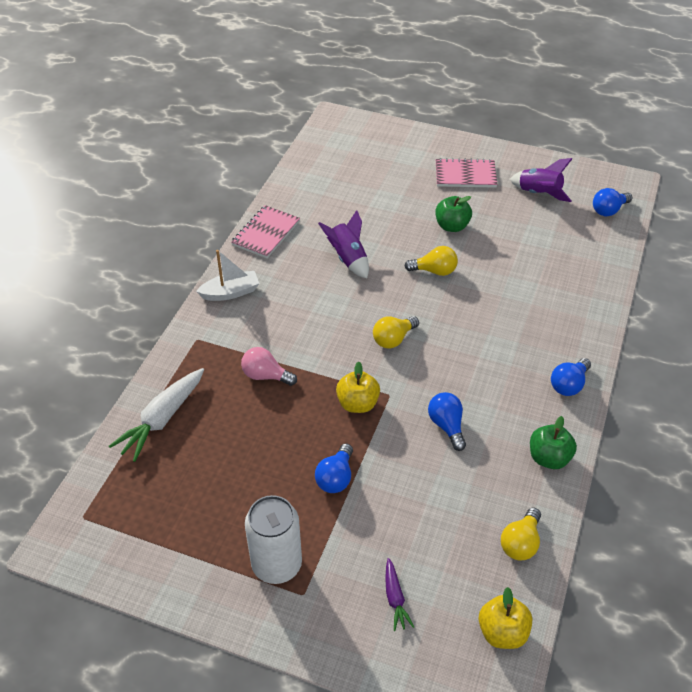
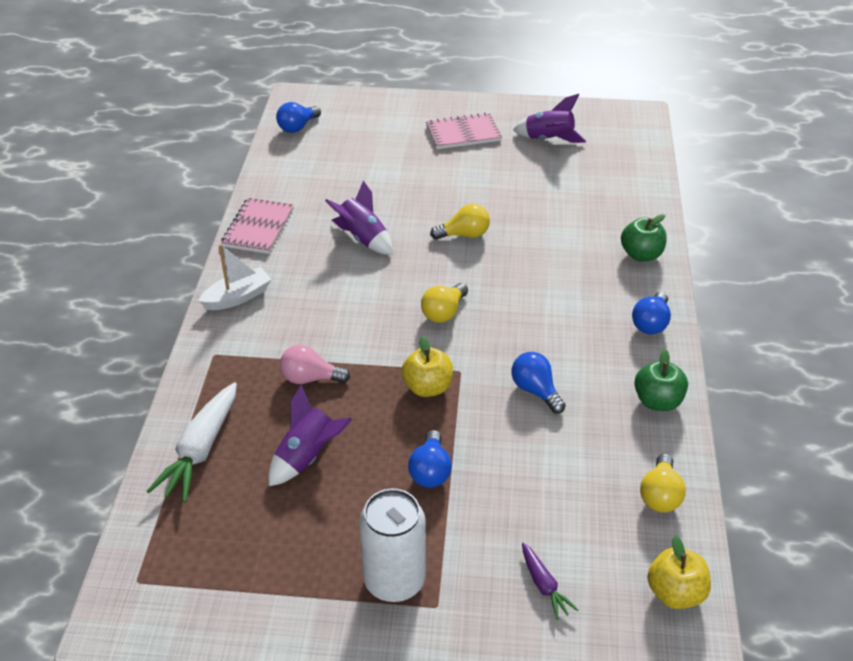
camera: 15 degrees left, 5 degrees down
(242, 443) = (307, 456): none -> purple rocket
(452, 226) = (467, 187): green apple -> green apple (641, 255)
(608, 210) = (627, 145): blue light bulb -> blue light bulb (297, 127)

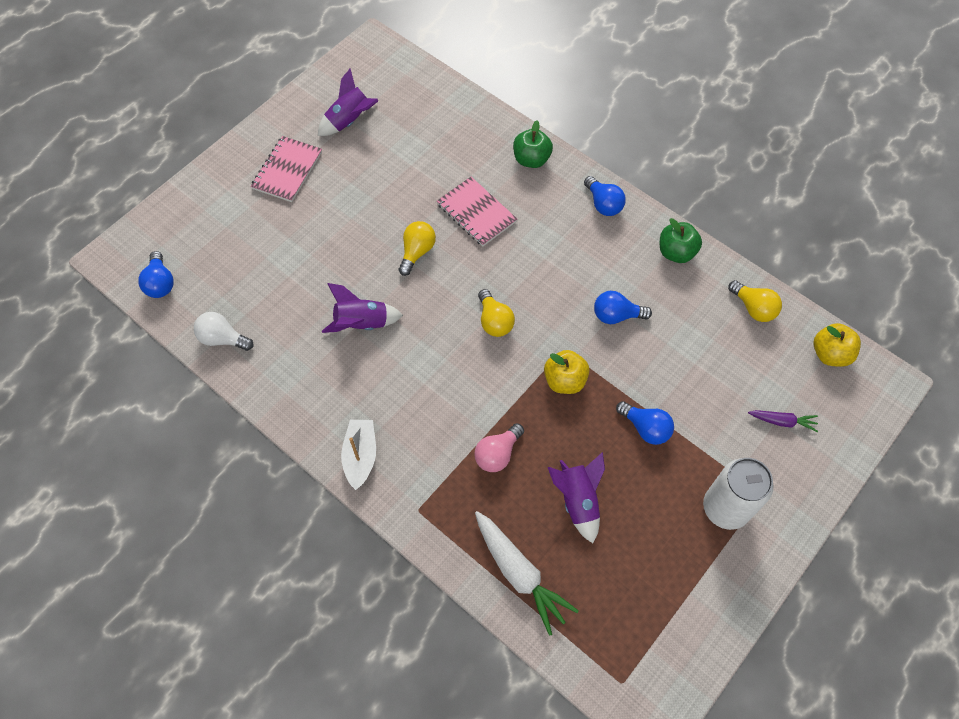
camera: 55 degrees left, 20 degrees up
(258, 228) = (281, 393): pink notebook -> pink notebook (476, 213)
(279, 177) = (222, 338): none -> white light bulb

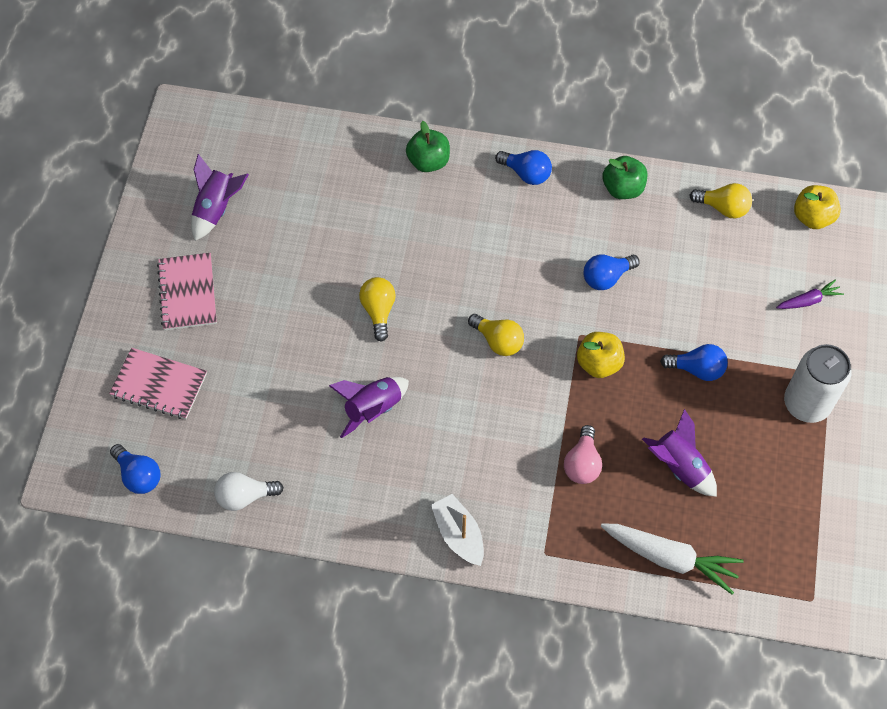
camera: 30 degrees left, 0 degrees up
(476, 213) = (410, 242): pink notebook -> pink notebook (159, 385)

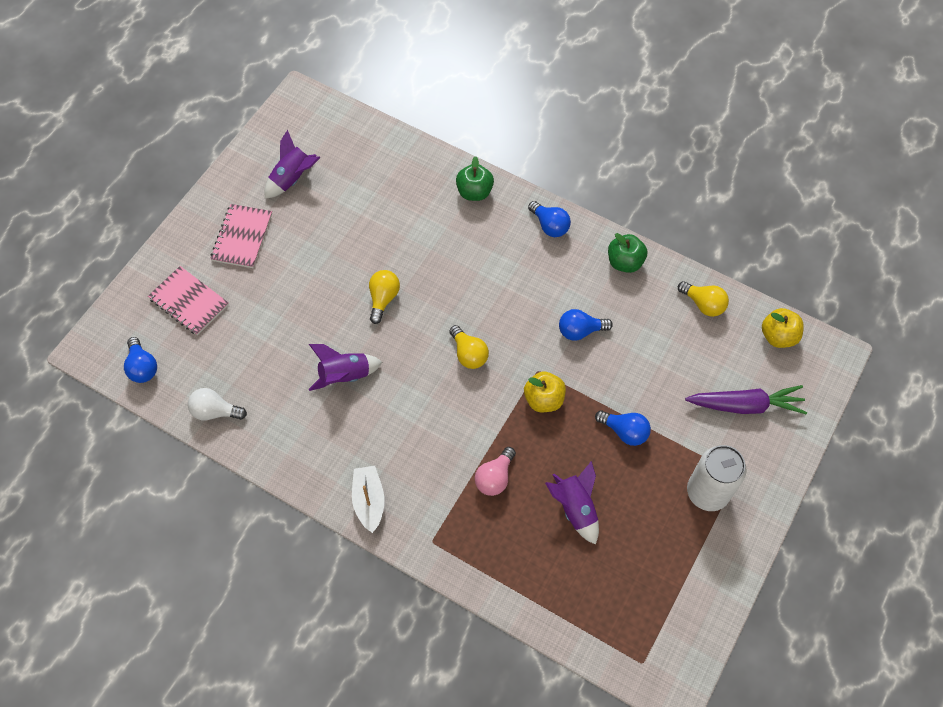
camera: 20 degrees right, 0 degrees up
(670, 558) = (534, 583): white carrot -> none
(808, 300) = (745, 405): purple carrot -> purple carrot, size x1.89

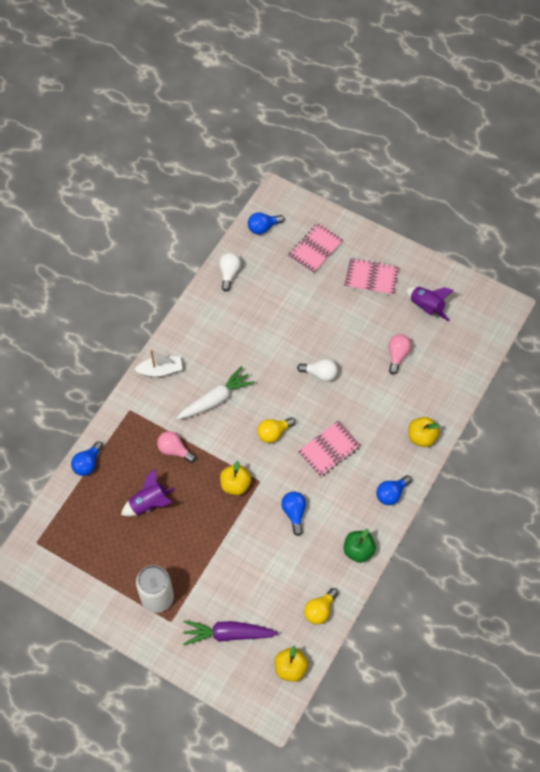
camera: 90 degrees right, 0 degrees up
(345, 376) = (256, 351): purple rocket -> none
(360, 212) = (397, 355): none -> pink light bulb
(383, 299) = (320, 374): yellow light bulb -> white light bulb
(418, 426) = (215, 399): none -> white carrot
(474, 192) = (421, 437): green apple -> yellow apple
(492, 291) = (329, 450): none -> pink notebook
(624, 431) = (208, 541): blue light bulb -> blue light bulb (87, 463)
(745, 405) = (228, 634): purple carrot -> purple carrot turned 90 degrees clockwise

